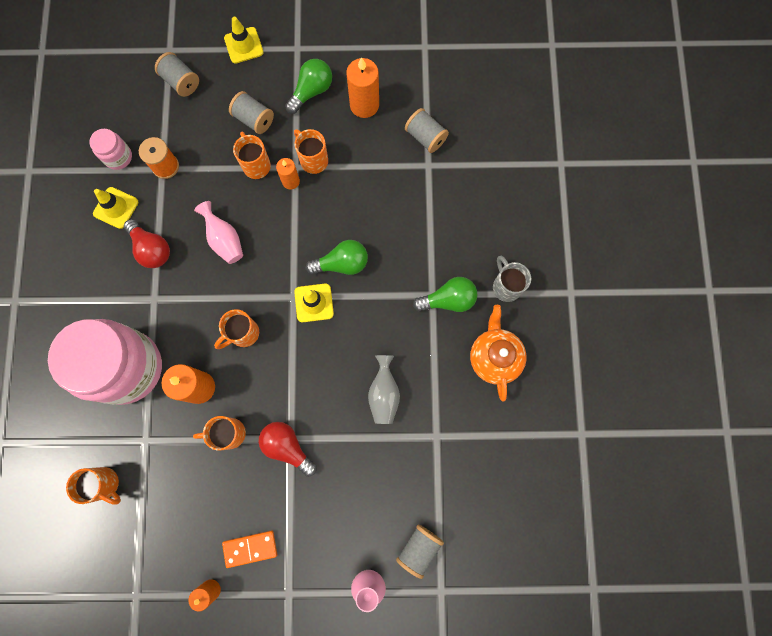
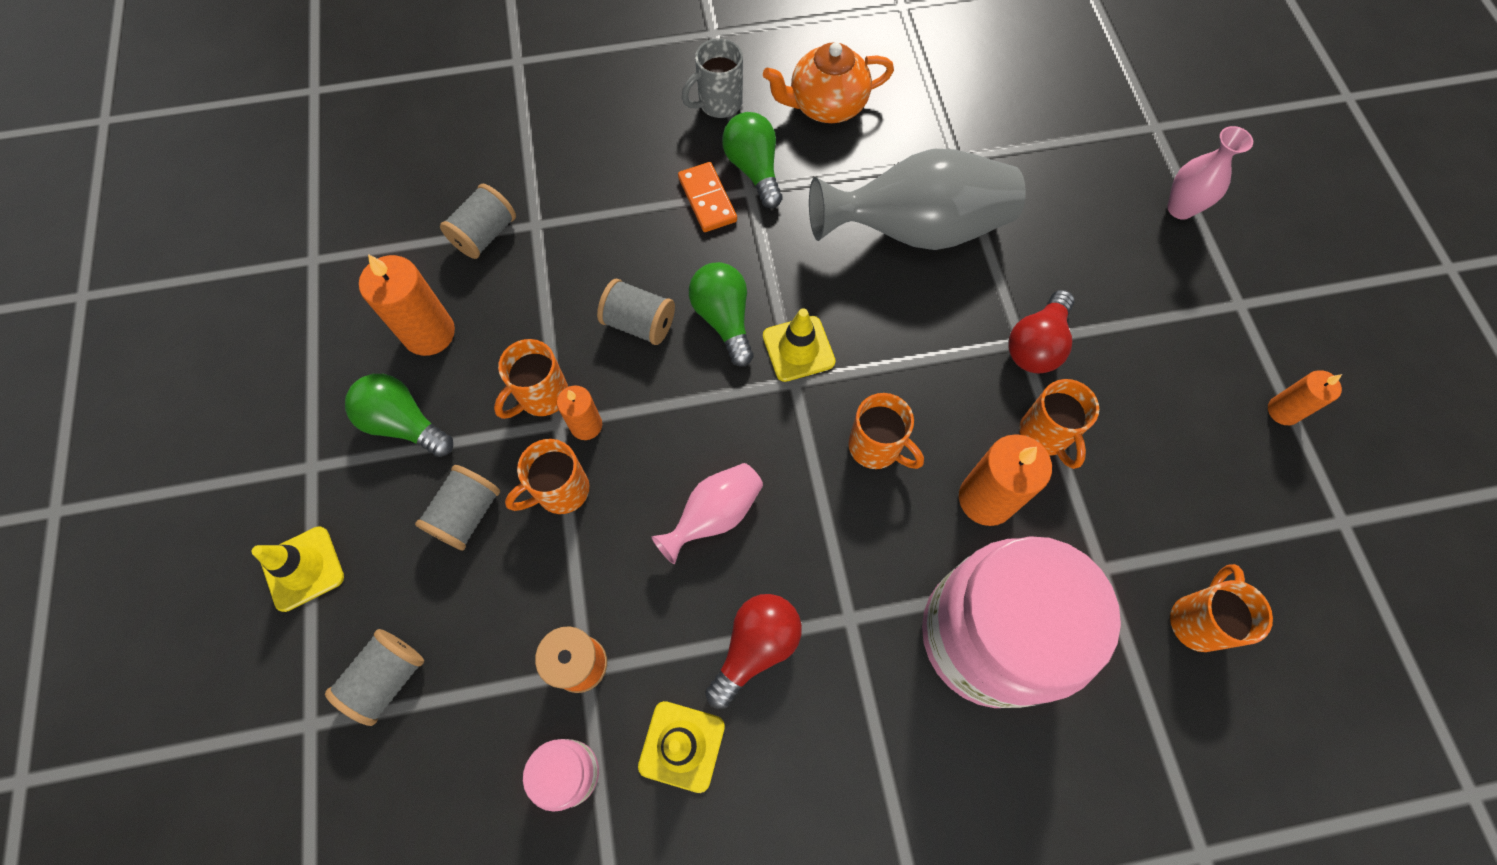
camera: 100 degrees left, 10 degrees down
(250, 548) = (1201, 367): orange domino -> orange domino (707, 199)
(384, 393) = (916, 230): grey vase -> grey vase, size x1.94
(419, 548) = (1113, 158): grey spool -> grey spool (639, 323)

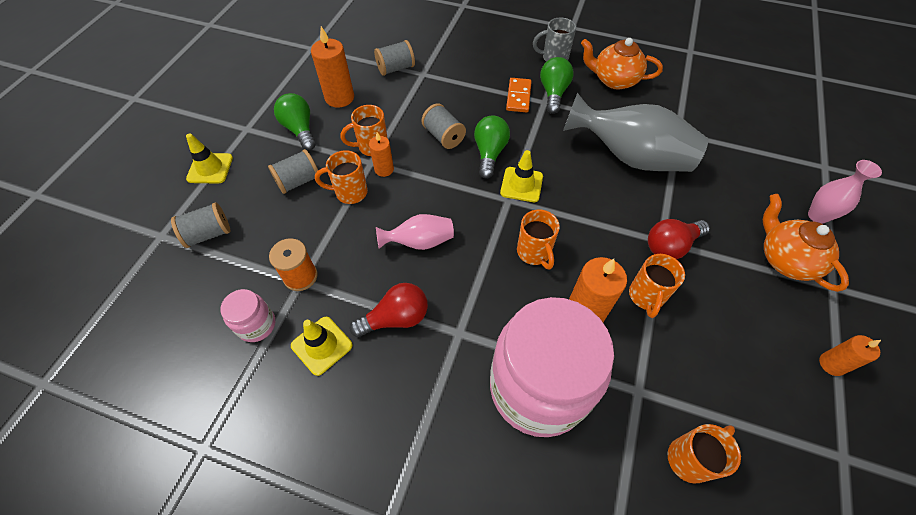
camera: 30 degrees right, 10 degrees down
(1173, 293) = (785, 259): none -> orange teapot

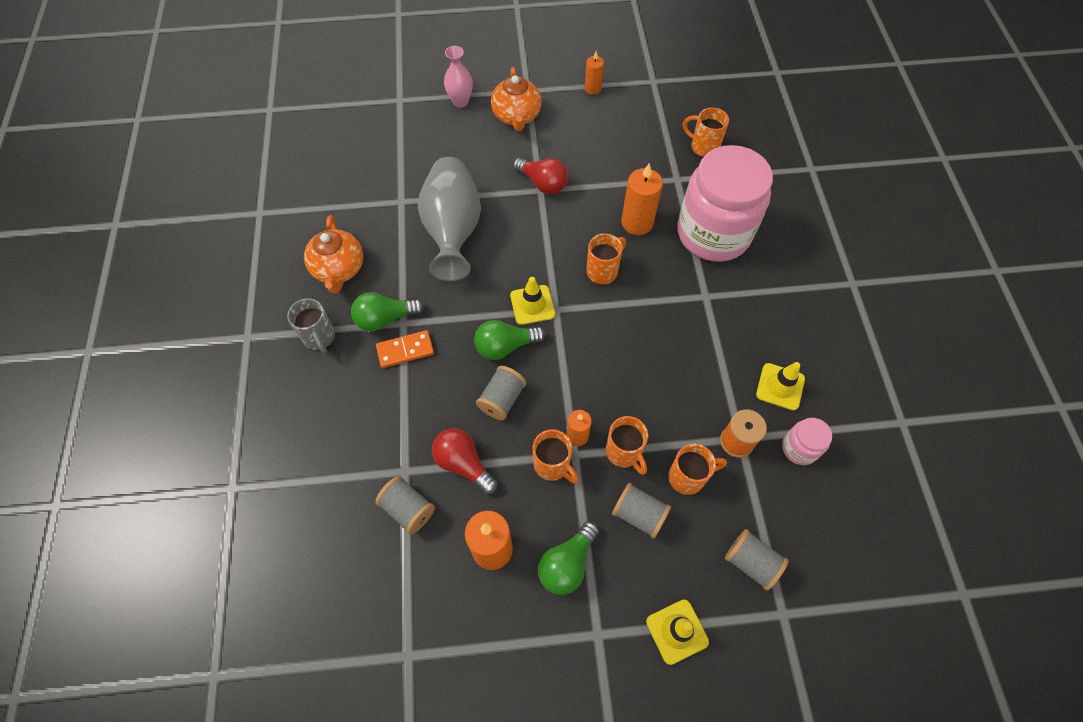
camera: 115 degrees left, 5 degrees up
(396, 318) = (723, 345): red light bulb -> red light bulb (463, 464)
(420, 242) = (643, 361): pink vase -> none
(646, 296) = (600, 189): orange mug -> orange mug (688, 477)
(785, 259) = (517, 116): orange teapot -> orange teapot turned 45 degrees counterclockwise

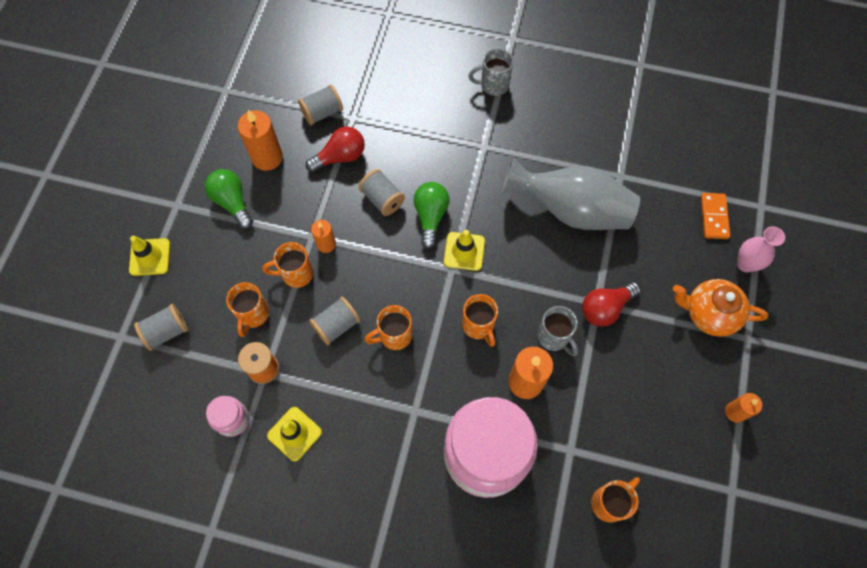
camera: 110 degrees right, 5 degrees up
(339, 269) = (557, 111): orange teapot -> none
(385, 319) = (493, 134): green light bulb -> none
(405, 350) = (457, 142): orange domino -> orange domino (713, 217)
(552, 465) = (310, 218): orange mug -> orange mug (394, 335)
(587, 213) = (554, 337): none -> grey mug
(638, 514) = (242, 265): grey spool -> grey spool (336, 325)

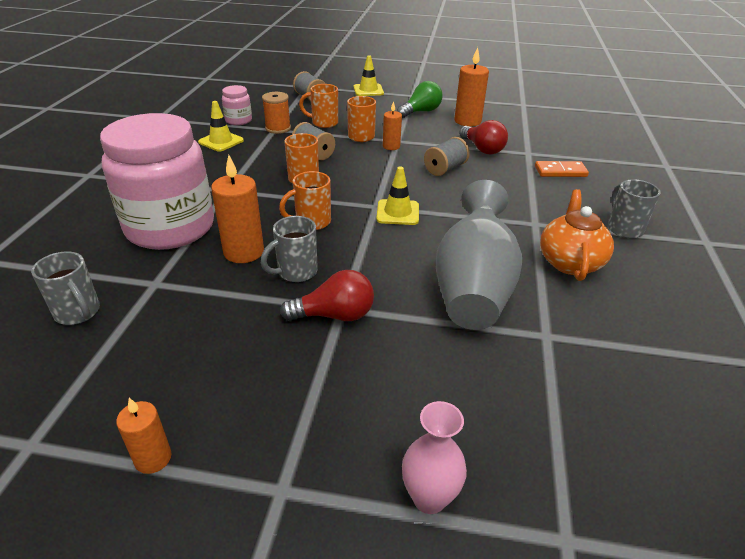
camera: 85 degrees right, 30 degrees down
(322, 113) = (525, 140): grey spool -> none
(430, 216) = (433, 193): green light bulb -> none
(605, 308) = (334, 315): red light bulb -> red light bulb turned 120 degrees clockwise
(609, 503) = (78, 313): orange mug -> grey mug
(709, 313) = (328, 433): orange teapot -> orange teapot (570, 262)
(713, 217) = (514, 452): orange domino -> orange domino (560, 171)

